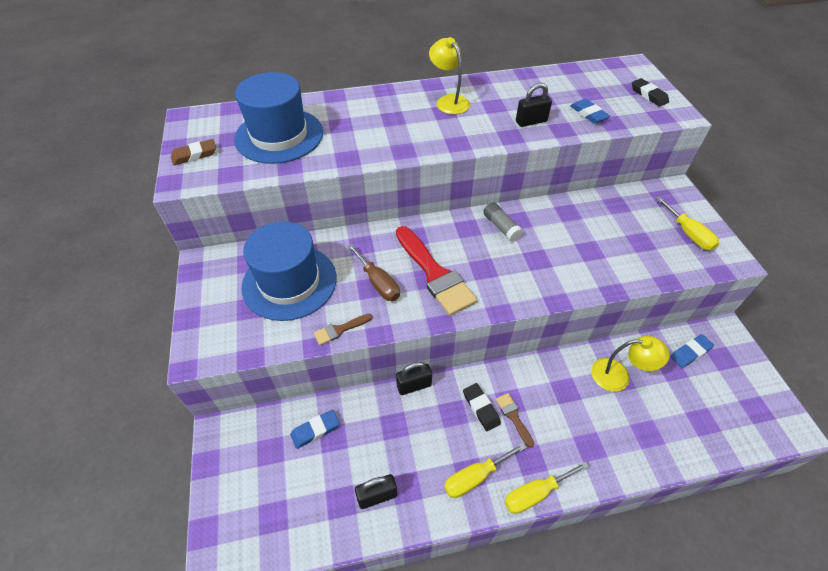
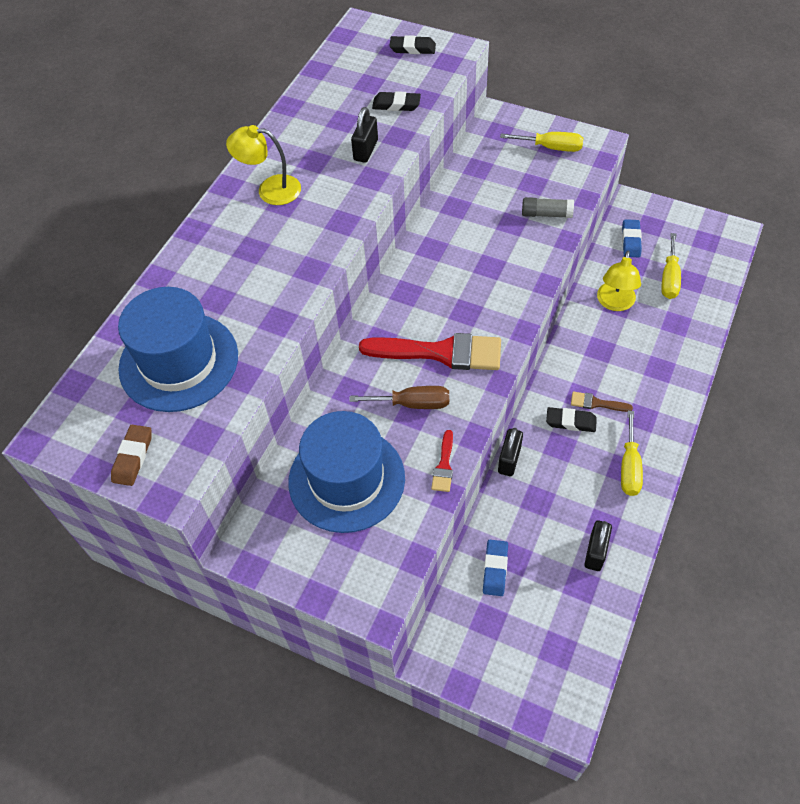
camera: 50 degrees left, 5 degrees up
(340, 330) = (444, 465): brown brush -> red brush
(501, 227) = (429, 266): grey glue stick -> grey glue stick (546, 214)
(535, 493) = (671, 433): yellow screwdriver -> yellow screwdriver (669, 278)
(588, 114) = (396, 104): blue eraser -> black eraser
(618, 376) = (615, 303): yellow lamp -> yellow lamp turned 150 degrees clockwise

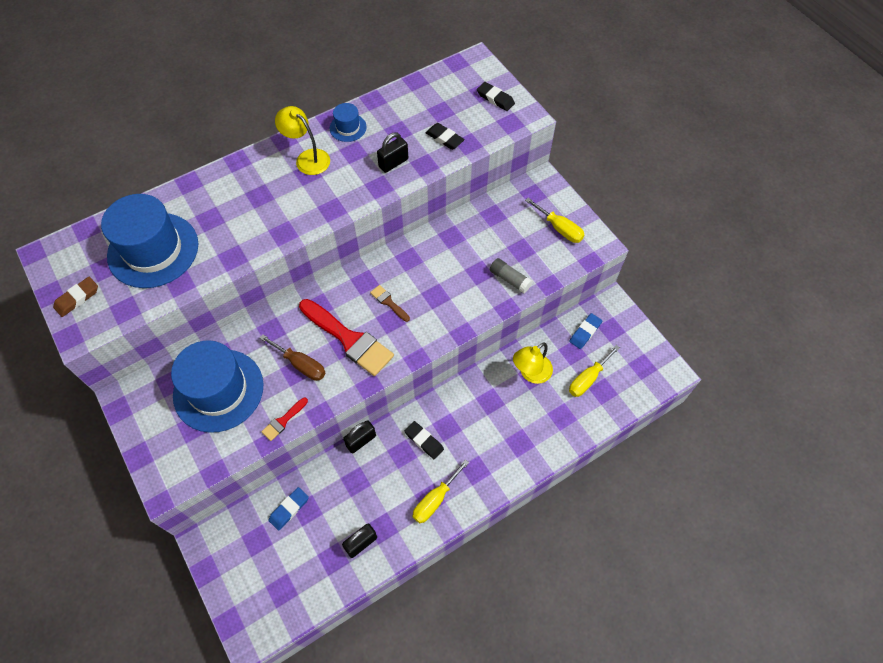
camera: 30 degrees right, 5 degrees up
(286, 142) = (348, 128): none -> blue hat
(596, 403) = (453, 439): brown brush -> brown brush (388, 302)

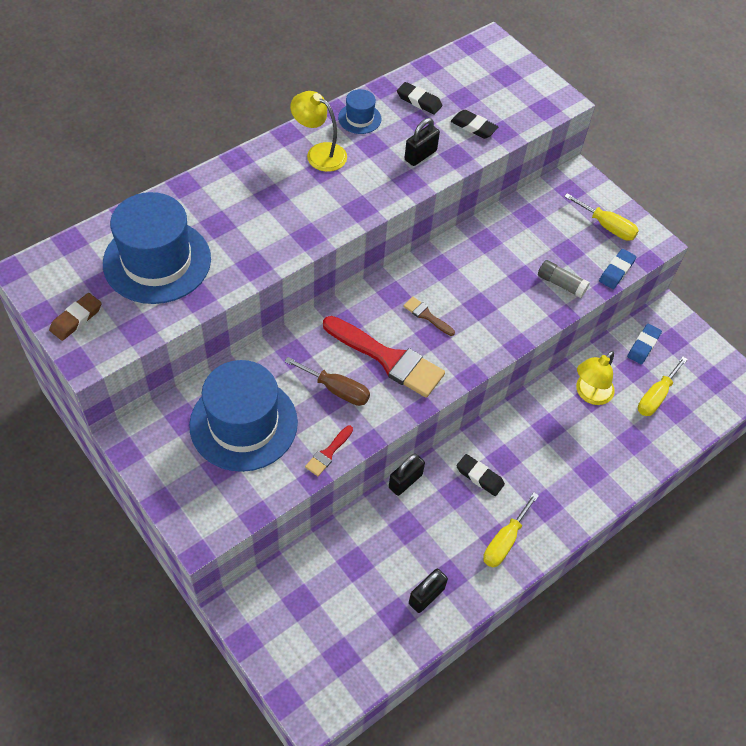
camera: 10 degrees left, 5 degrees down
(289, 509) = (333, 564): blue eraser -> blue eraser (616, 271)
(495, 99) = (522, 82): black eraser -> black eraser (419, 101)

